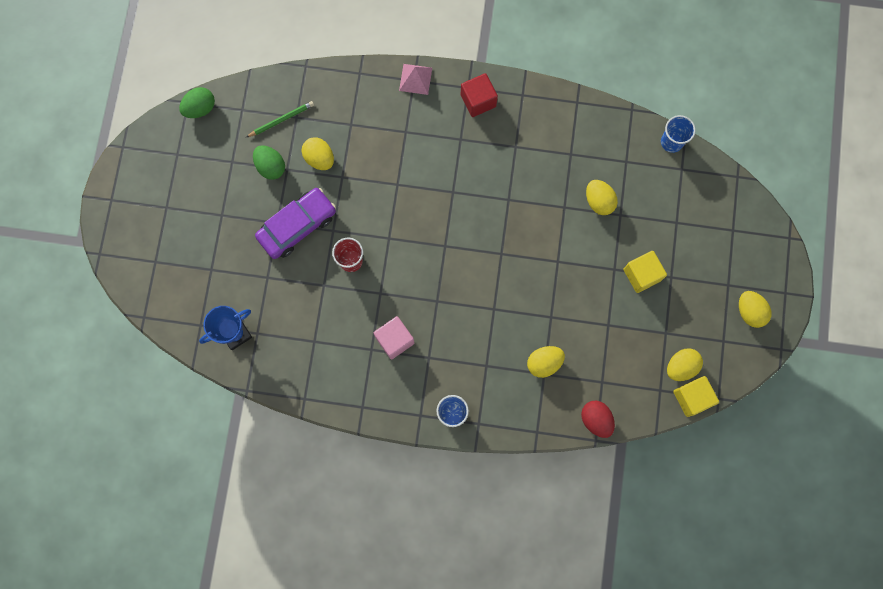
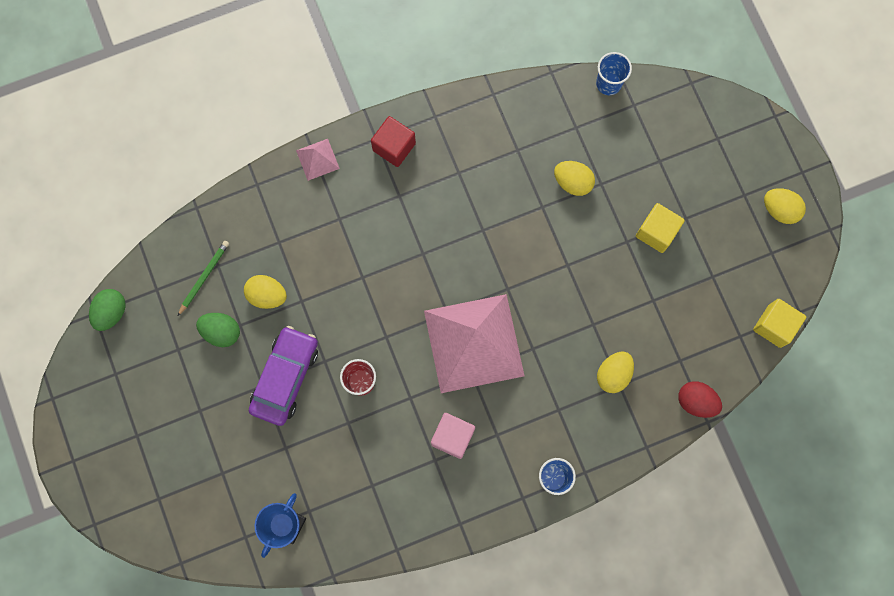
camera: 30 degrees left, 0 degrees up
(451, 280) = (473, 343): none -> pink pyramid
(681, 367) = (746, 301): yellow egg -> none

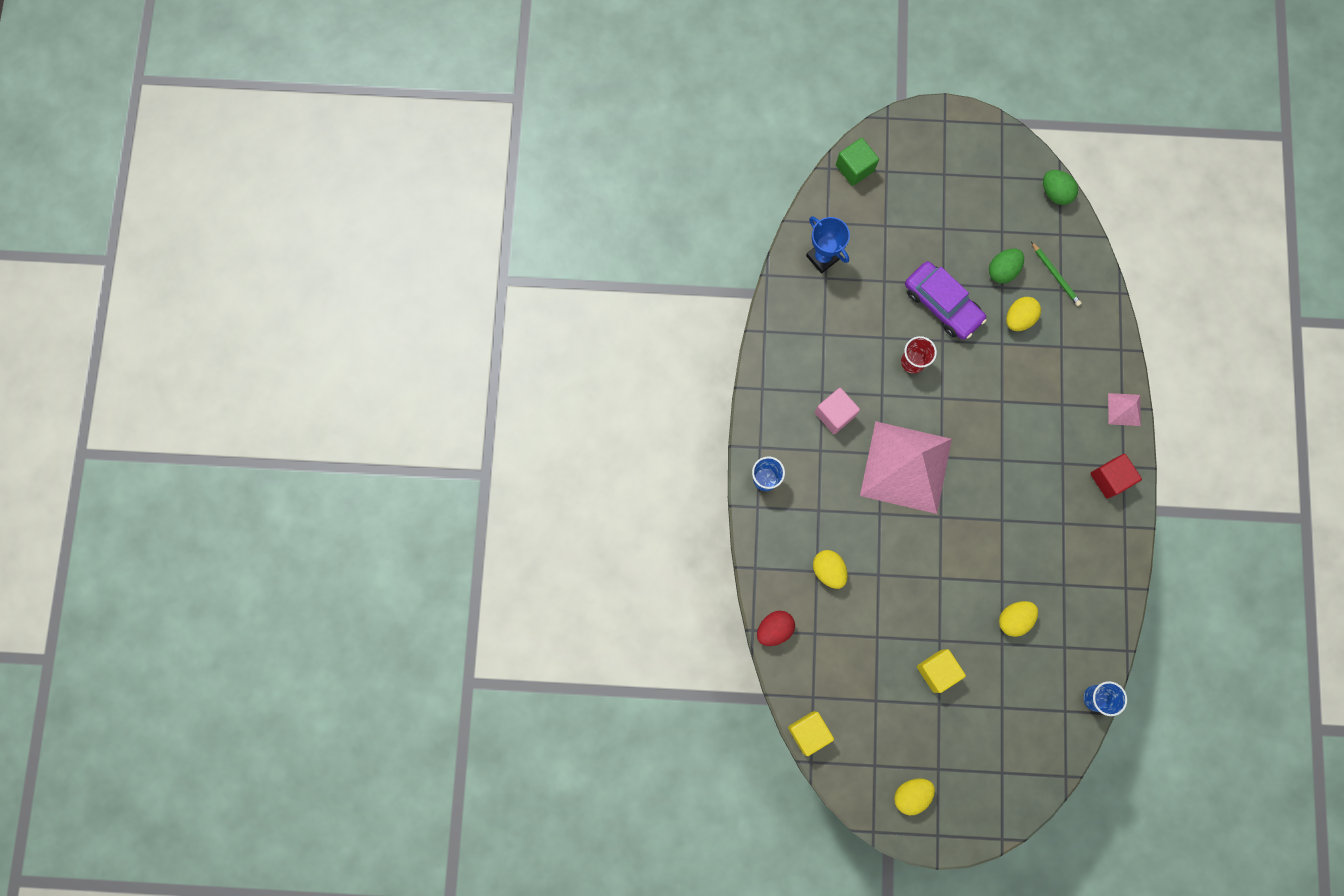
camera: 115 degrees right, 0 degrees up
(169, 535) = (854, 168): none -> green cube

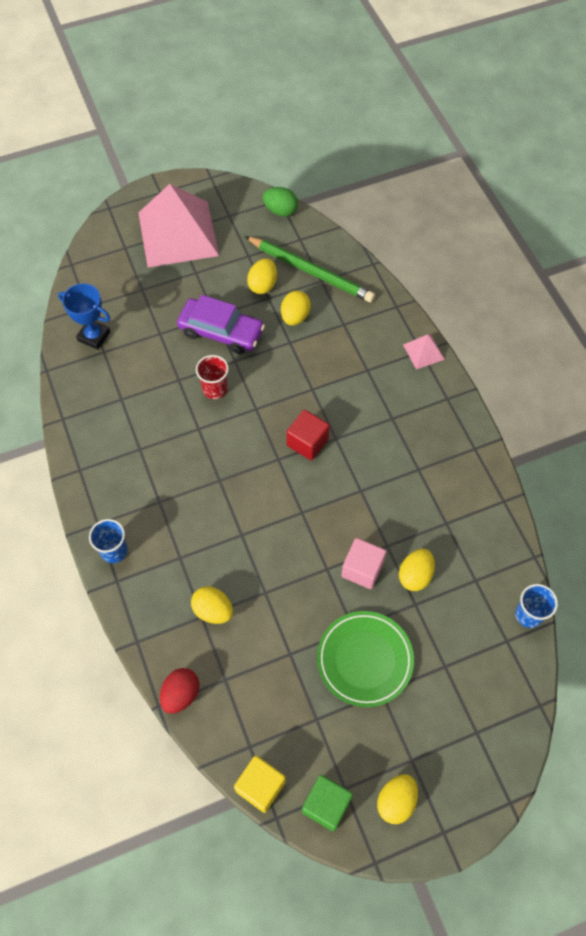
camera: 25 degrees left, 15 degrees down
(835, 414) = (160, 463): pink cube -> pink cube (362, 569)
(854, 168) = (95, 255): green cube -> green cube (326, 805)
(905, 467) = (248, 482): pink pyramid -> pink pyramid (178, 233)
(937, 671) = (364, 660): yellow cube -> green plate
(1002, 270) = (263, 285): green egg -> yellow egg
(1055, 275) = (311, 271): green pencil -> green pencil, size x1.94
(1110, 478) = (440, 413): red cube -> red cube (307, 442)

